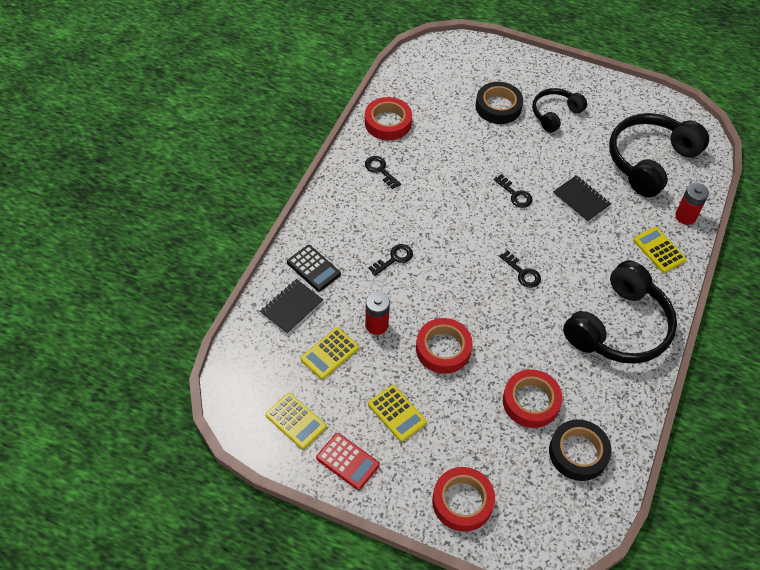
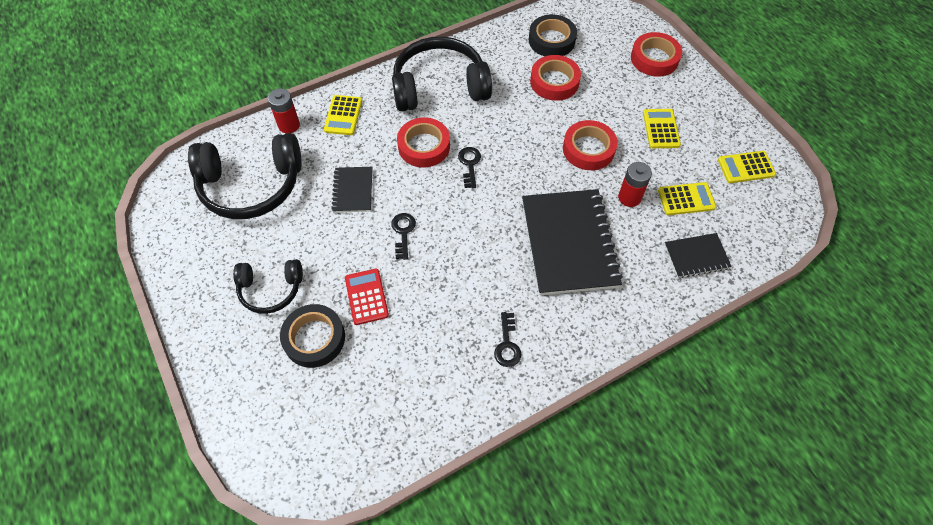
camera: 140 degrees left, 5 degrees up
(296, 421) = (746, 167): yellow calculator -> yellow calculator turned 90 degrees counterclockwise
(313, 268) = (652, 280): black calculator -> none
(347, 461) = (720, 121): red calculator -> red calculator (366, 297)
(388, 122) = (448, 402): red tape -> red tape (424, 146)
(394, 258) = (569, 243): black key -> black notebook

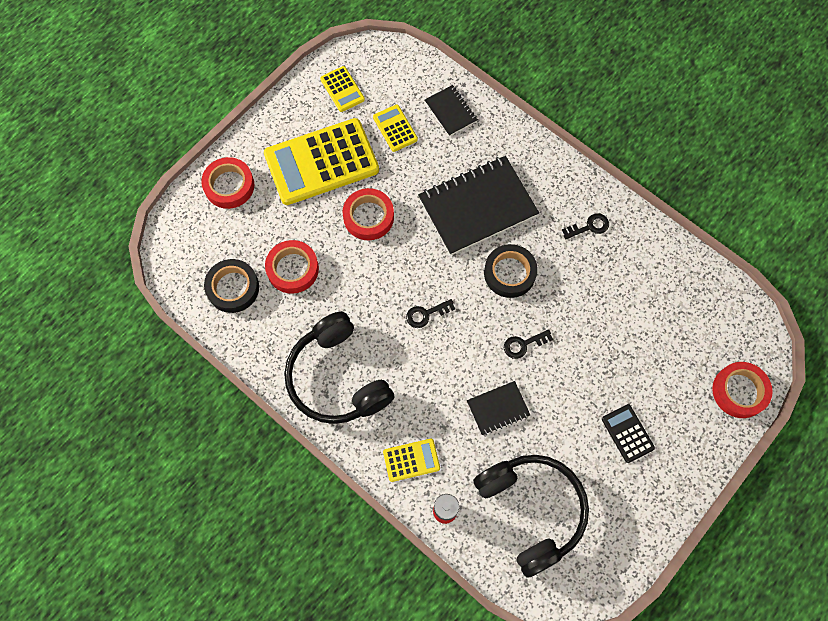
camera: 110 degrees left, 10 degrees up
(271, 289) = (627, 433): black headphones -> black calculator
(314, 338) = (652, 375): black tape -> black tape (509, 273)
(366, 297) = (597, 349): red calculator -> none
(424, 146) = (420, 364): red tape -> red tape (739, 391)
(629, 197) = (411, 171): red battery -> none
(661, 129) = (321, 162): yellow calculator -> yellow calculator, size x2.20

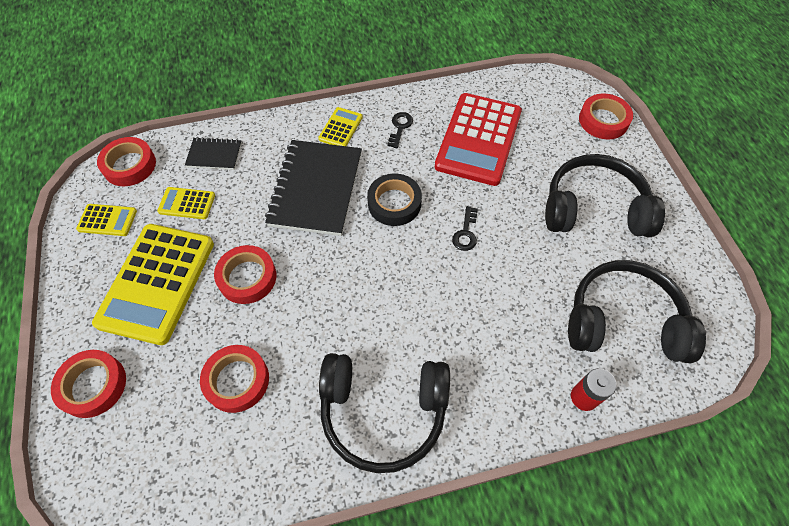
camera: 55 degrees left, 10 degrees down
(233, 288) = (204, 457): black tape -> none
(395, 63) = (129, 165): none -> red tape
(411, 460) = (514, 395): yellow calculator -> yellow calculator (340, 128)
(426, 314) = (380, 290): black key -> none
(498, 408) = (511, 288): black notebook -> none
(627, 433) = (594, 209): black calculator -> black headphones
(628, 297) = (478, 139): none -> red calculator

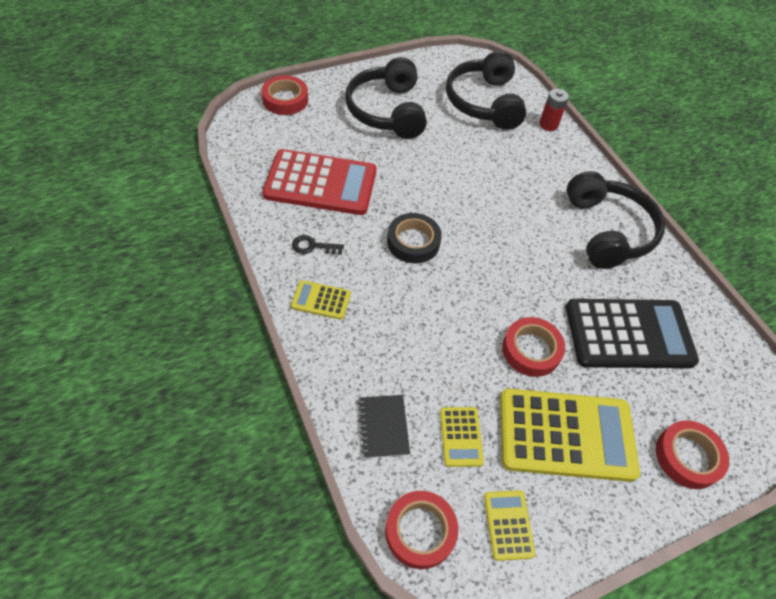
camera: 105 degrees left, 5 degrees down
(237, 380) = (629, 334): red tape -> black calculator
(316, 189) = (411, 310): black notebook -> none
(466, 233) = (432, 189): black key -> none

